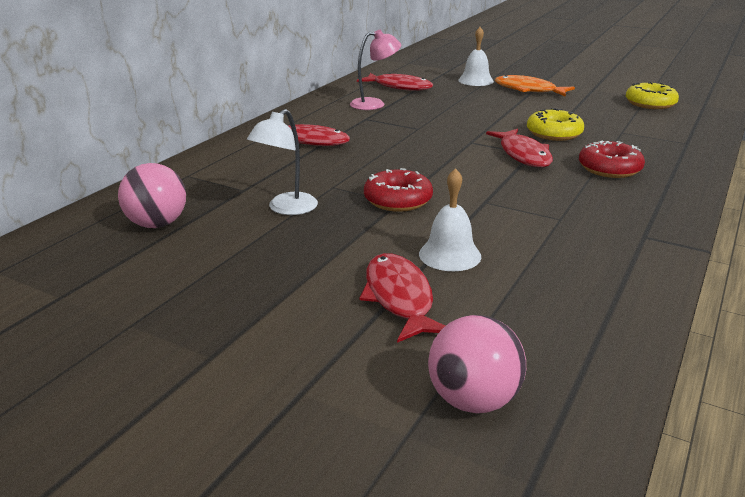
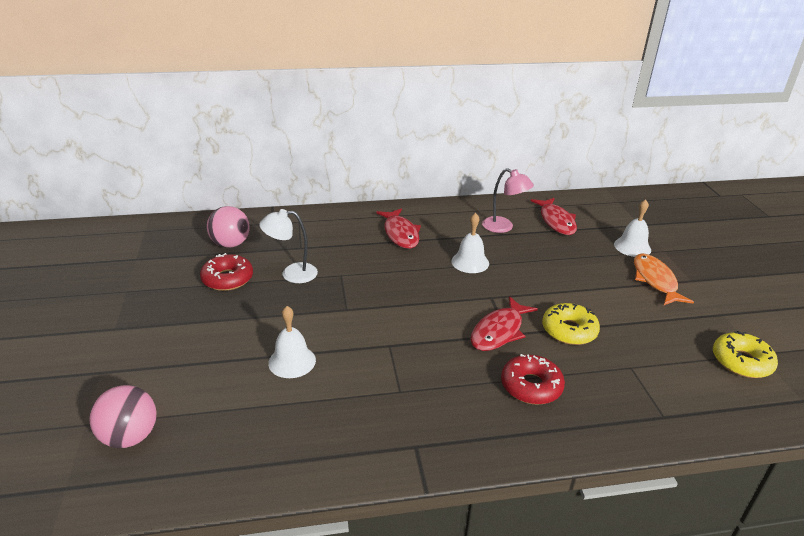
camera: 50 degrees right, 5 degrees up
(398, 200) = (349, 308): red donut -> red donut (227, 279)
(399, 298) = (219, 364): red fish -> none
(406, 131) = (470, 262): none -> white bell

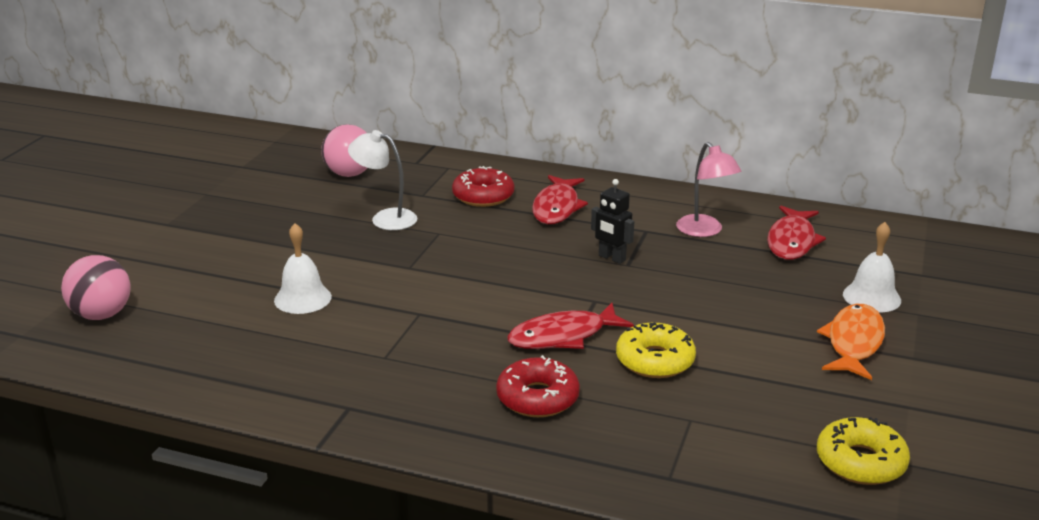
camera: 30 degrees right, 5 degrees down
(227, 279) = (313, 207): red donut -> red donut (483, 196)
(470, 262) = (611, 258): white bell -> black robot

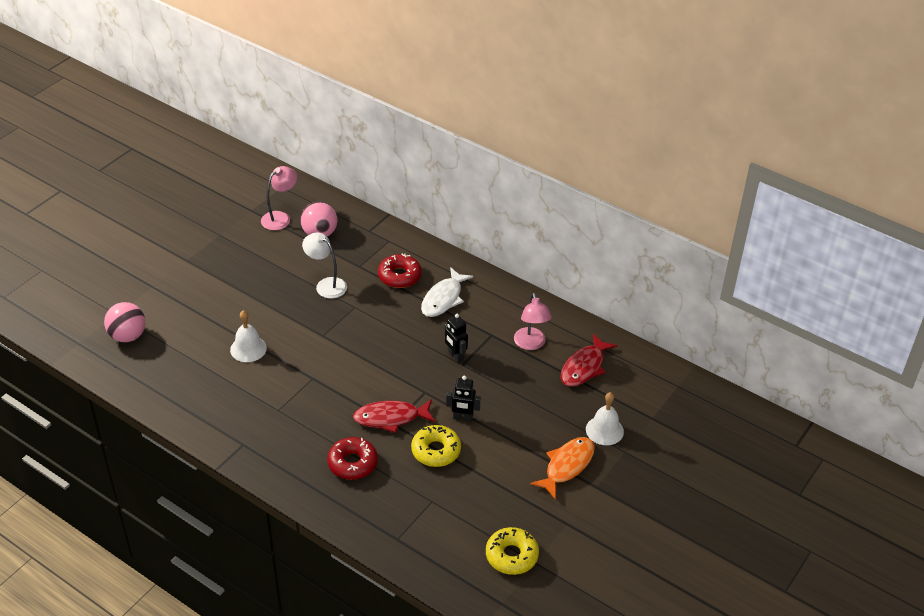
camera: 15 degrees right, 15 degrees up
(286, 167) = (280, 218): none -> pink lamp
(557, 207) = (443, 299): red fish -> white fish
(668, 318) = (462, 418): none -> black robot

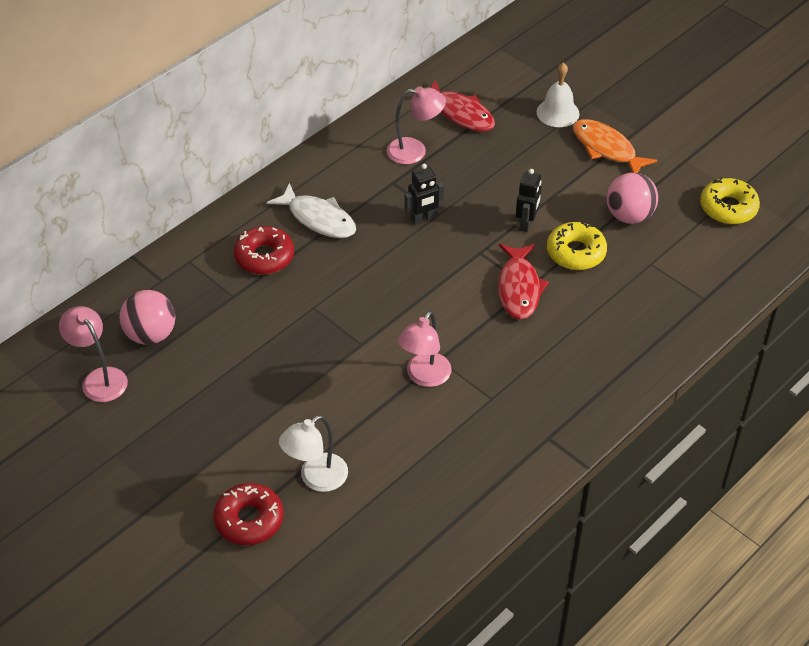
camera: 80 degrees left, 5 degrees up
(128, 336) = (317, 575): pink ball -> pink ball (629, 216)
(248, 349) = (372, 427): white bell -> none
(295, 371) = (424, 377): none -> pink lamp
(326, 285) = (262, 334): white lamp -> white lamp (316, 478)
(352, 463) = (589, 330): red donut -> red donut (249, 520)

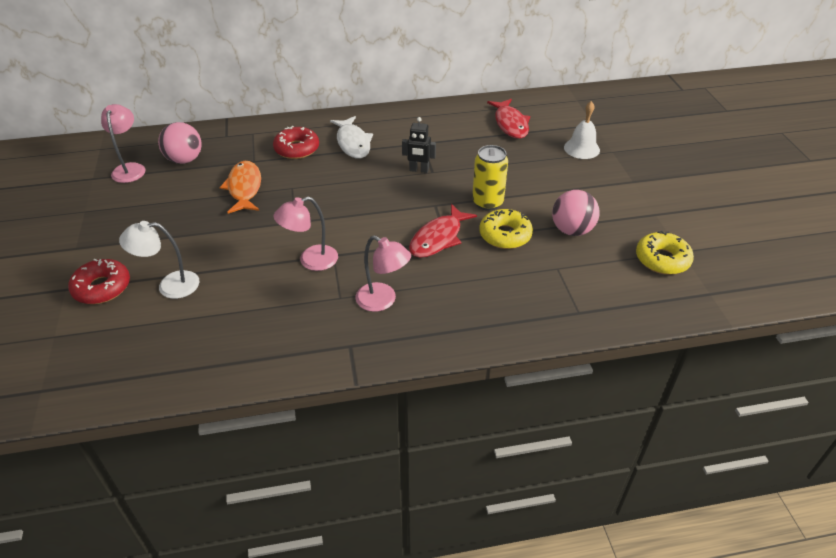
camera: 35 degrees right, 5 degrees down
(415, 151) = (456, 132): pink lamp -> pink lamp (383, 301)
(526, 224) = (487, 202): black robot -> yellow can
(606, 148) = (597, 183): orange fish -> orange fish (244, 188)

